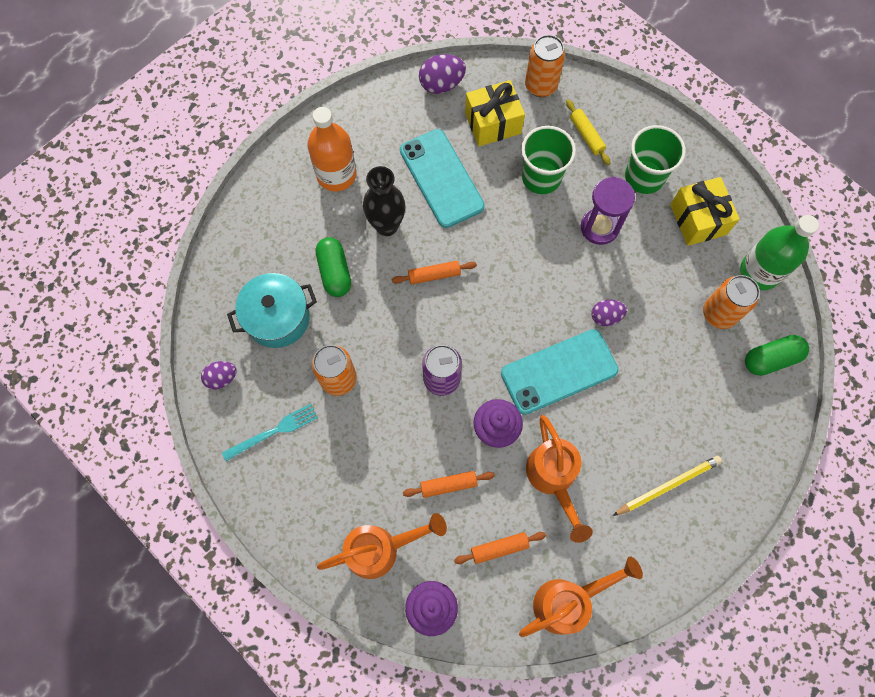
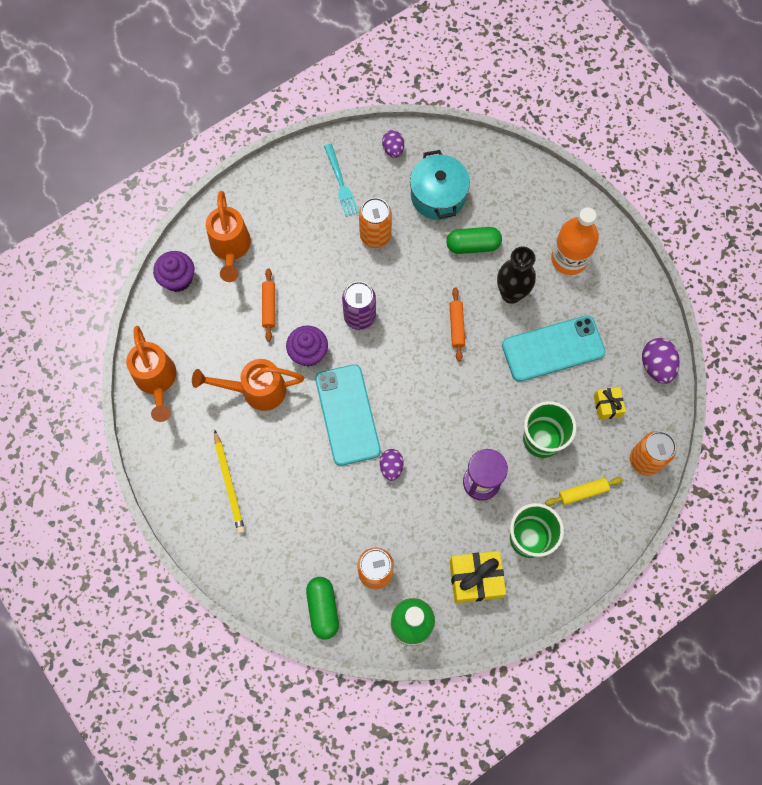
camera: 100 degrees right, 0 degrees up
(493, 123) = (607, 406): yellow gift -> yellow gift, size x0.57
(499, 548) = (210, 337): orange rolling pin -> none

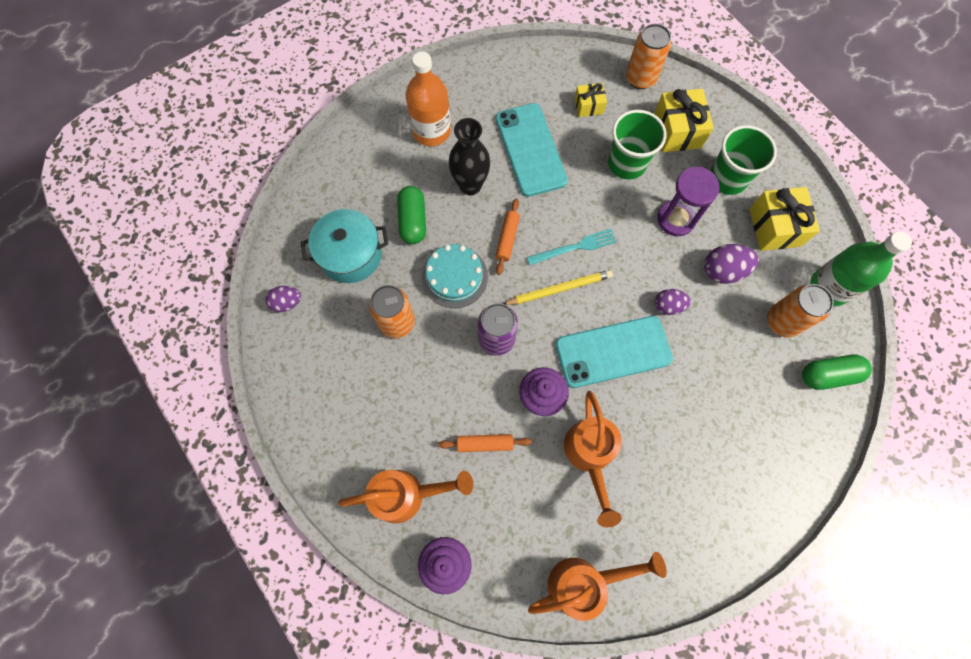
camera: 90 degrees left, 0 degrees up
(229, 483) = (704, 484): yellow pencil -> yellow pencil (559, 289)
(341, 183) = (325, 362): turquoise fork -> turquoise fork (575, 247)
(418, 281) = (454, 276): none -> turquoise cake
(457, 326) = (507, 239): orange rolling pin -> orange rolling pin turned 75 degrees counterclockwise
(582, 492) = (677, 131): yellow rolling pin -> yellow gift
(656, 366) = (546, 63): purple egg -> purple egg (723, 271)

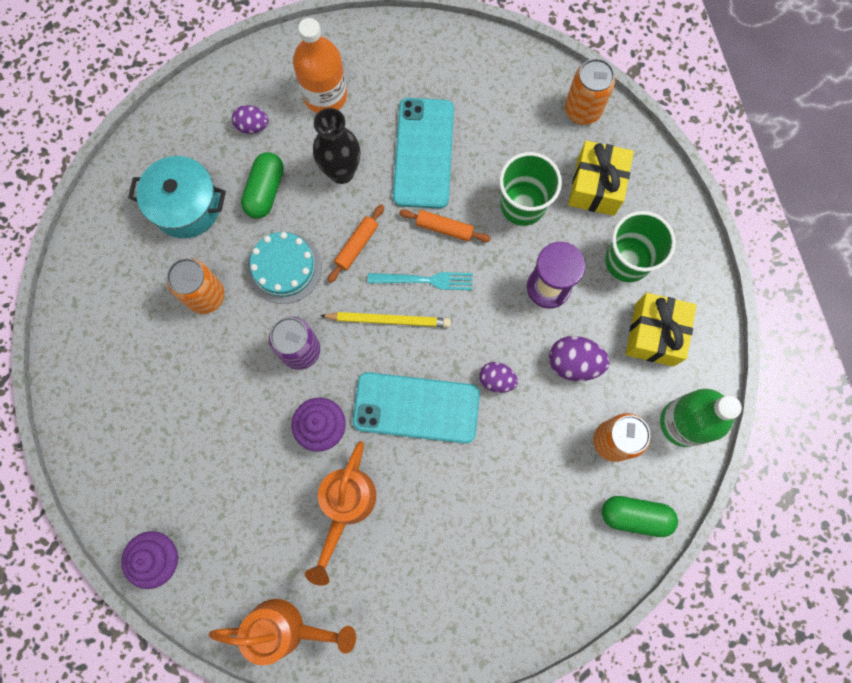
camera: 20 degrees right, 5 degrees up
(287, 303) = (103, 235): purple egg -> purple egg (252, 126)
(407, 494) = (148, 477): orange watering can -> none
(485, 443) = (244, 454): orange rolling pin -> orange rolling pin (444, 228)
(588, 106) = (509, 124): yellow gift -> none

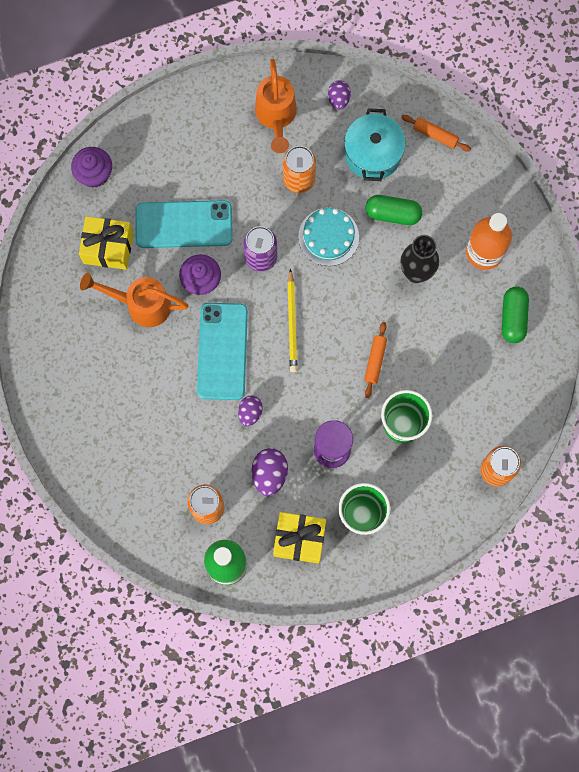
camera: 85 degrees right, 0 degrees up
(252, 126) = (449, 196): purple egg -> purple egg (338, 99)
(286, 628) = (49, 271): orange watering can -> orange watering can (276, 117)
(356, 245) = (353, 291): orange rolling pin -> orange rolling pin (435, 135)
(423, 153) = (440, 338): turquoise phone -> turquoise phone (184, 224)
(424, 280) = (328, 349): turquoise fork -> none
(596, 186) = (426, 485): yellow gift -> yellow gift (108, 248)
(635, 516) = (149, 528): green capsule -> green capsule (513, 318)

